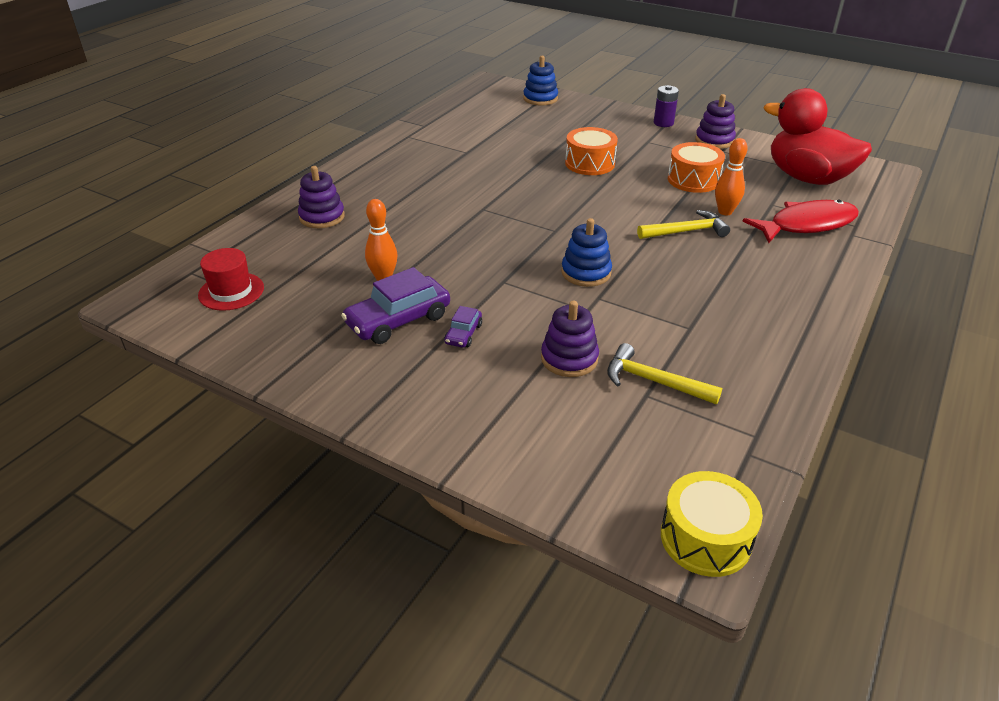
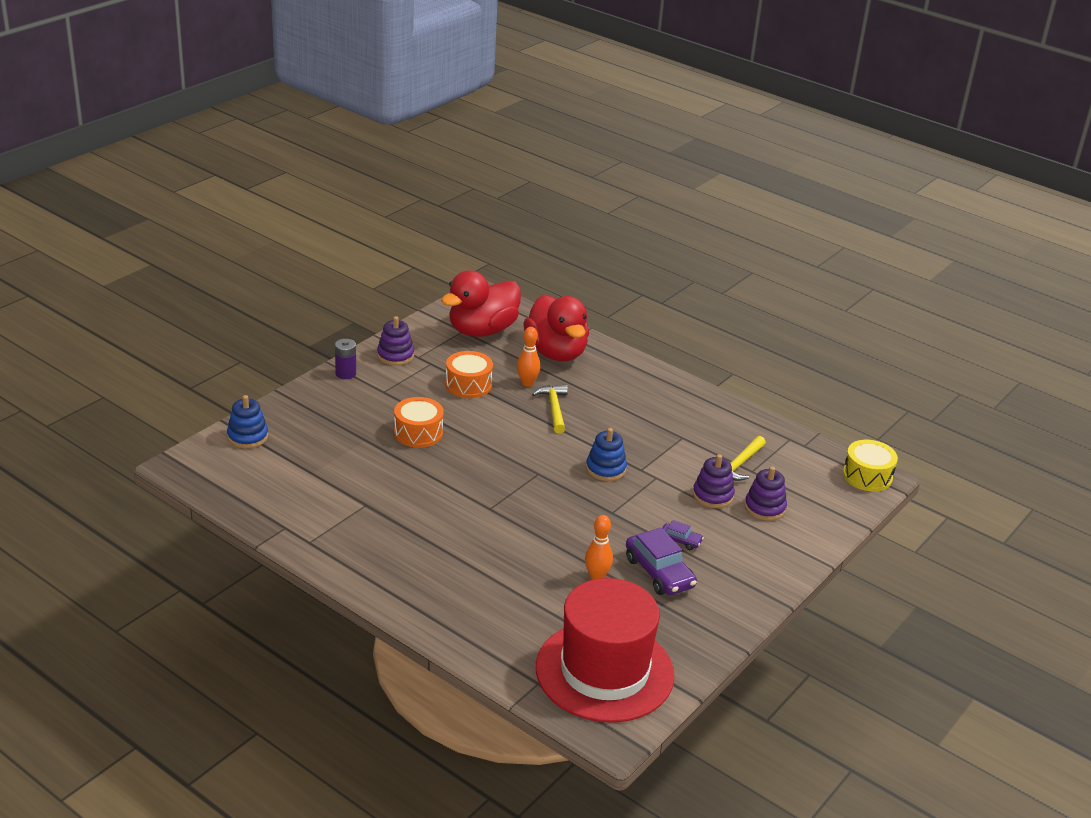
camera: 85 degrees left, 5 degrees down
(231, 291) = (604, 671): red hat -> red hat, size x2.34
(322, 217) = (480, 612): purple stacking toy -> purple stacking toy (765, 508)
(807, 225) = (556, 353): red fish -> red duck

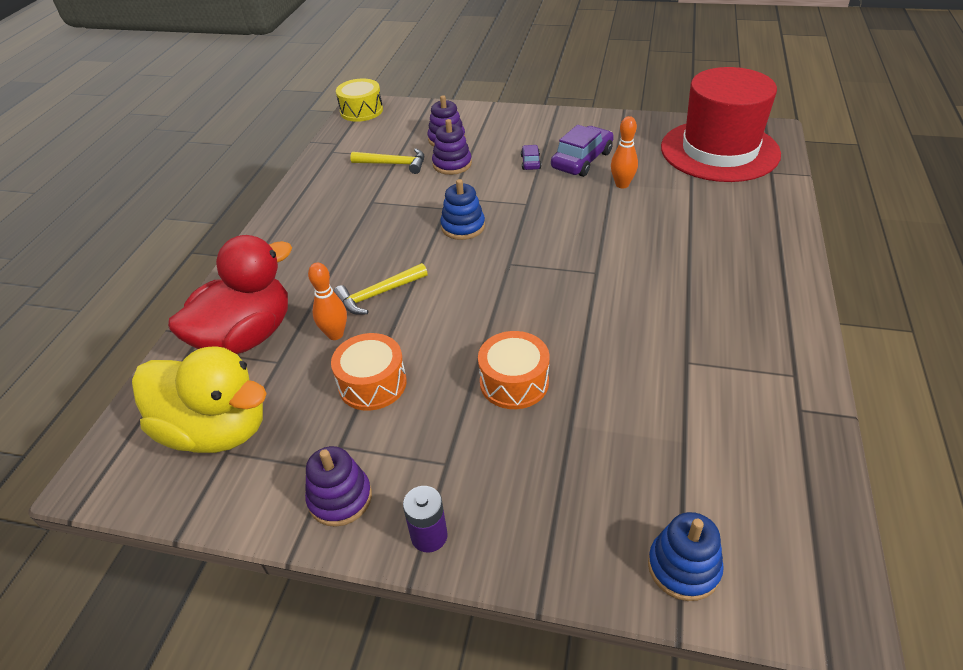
camera: 110 degrees left, 10 degrees up
(482, 330) = (217, 430): red duck -> yellow duck

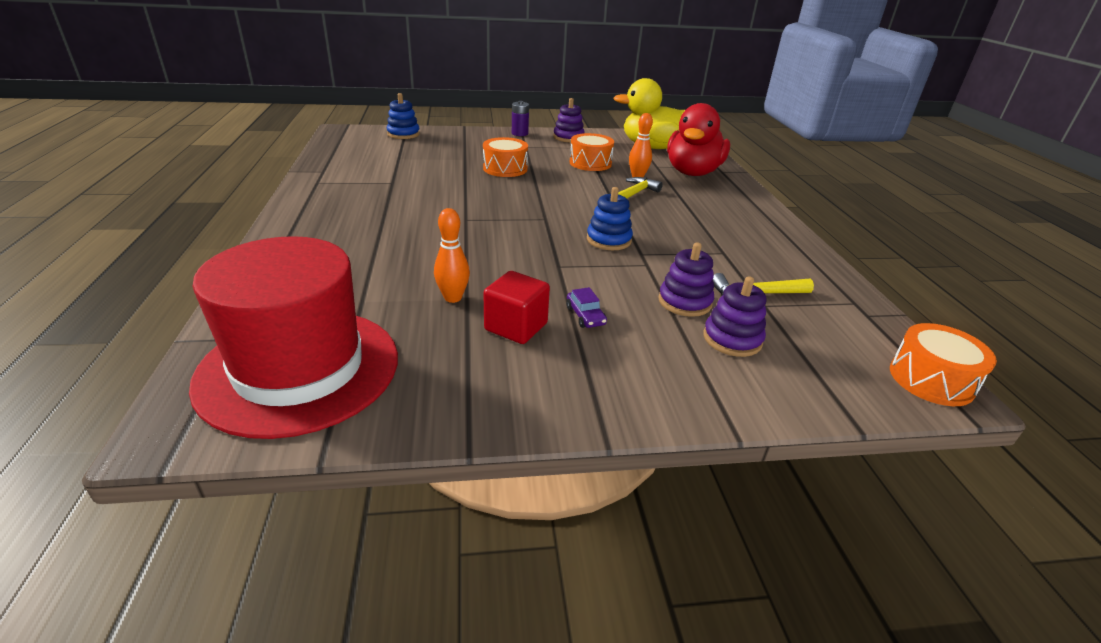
camera: 155 degrees right, 10 degrees down
(361, 111) = (931, 380): yellow drum -> orange drum
(582, 160) = (516, 327): purple car -> red cube

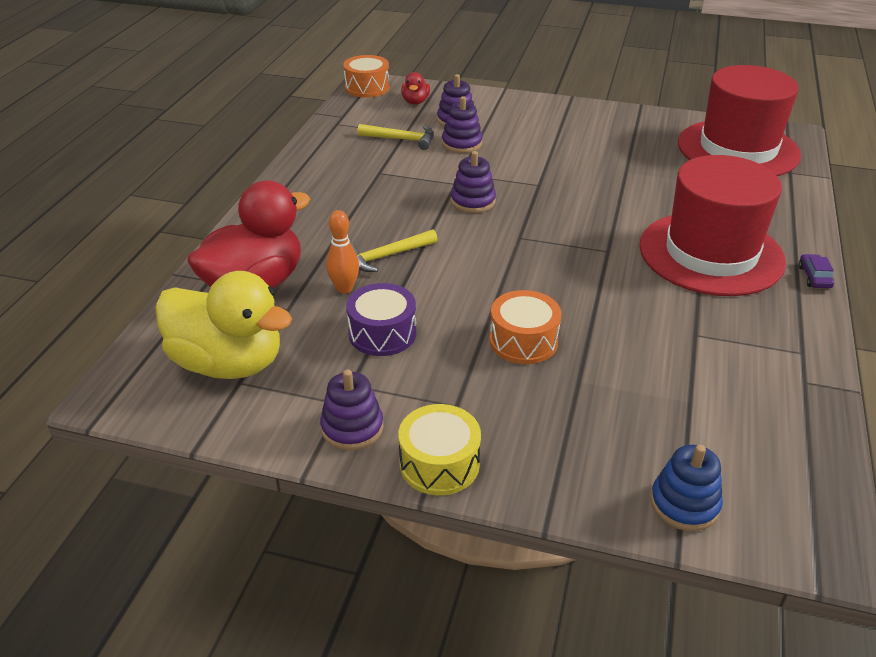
camera: 155 degrees left, 5 degrees up
(371, 229) = (711, 253): none -> red hat
(453, 298) = (636, 173): orange bowling pin -> none
(516, 327) = (596, 148): red cube -> none
(519, 133) = (439, 464): purple battery -> yellow drum
(585, 316) = (543, 147): purple car -> purple car (814, 277)
(590, 163) = (382, 333): orange drum -> purple drum
(608, 240) = (473, 201): blue stacking toy -> purple stacking toy
(826, 364) = (415, 102): none -> red duck

